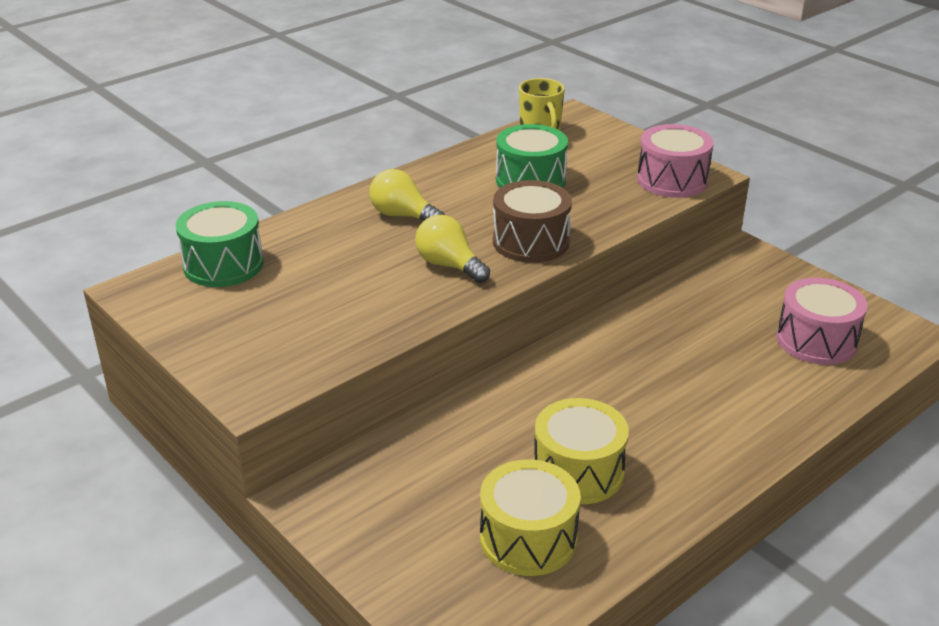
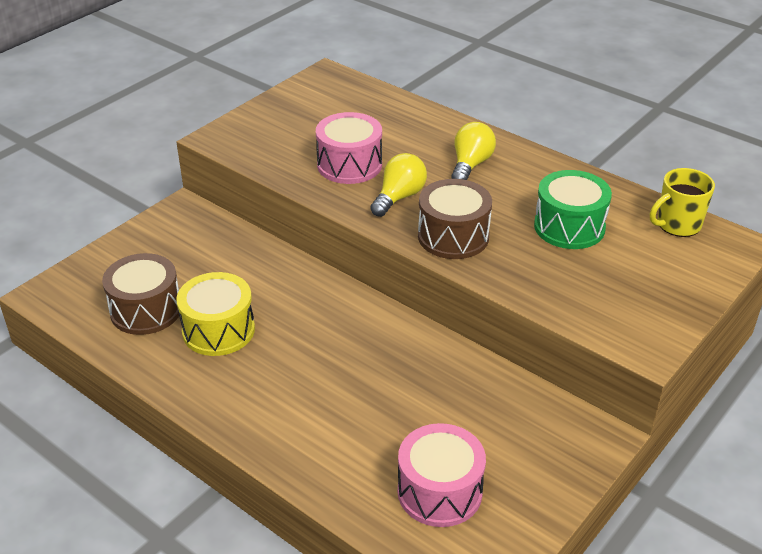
camera: 80 degrees right, 5 degrees up
(223, 265) = (368, 99): green drum -> none
(528, 538) = (146, 310): yellow drum -> brown drum
(672, 180) = (619, 322): pink drum -> pink drum (349, 165)

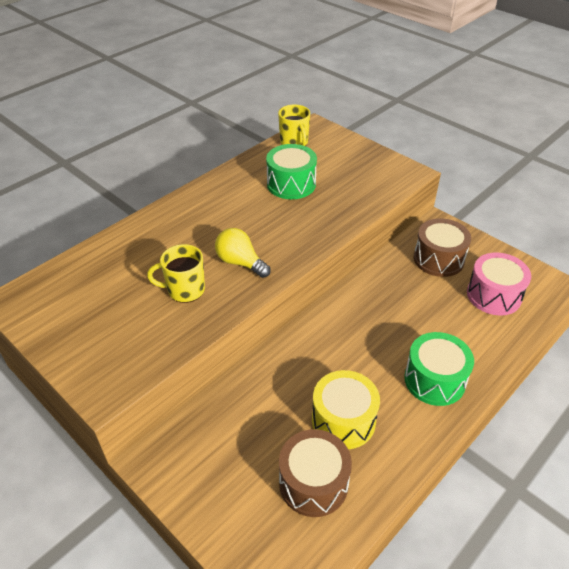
camera: 85 degrees left, 5 degrees up
(274, 410) = (434, 380): none -> green drum
(349, 165) = (185, 290): pink drum -> yellow mug
(453, 236) = (296, 238): brown drum -> brown drum (438, 259)
(470, 165) = (204, 220): yellow light bulb -> none

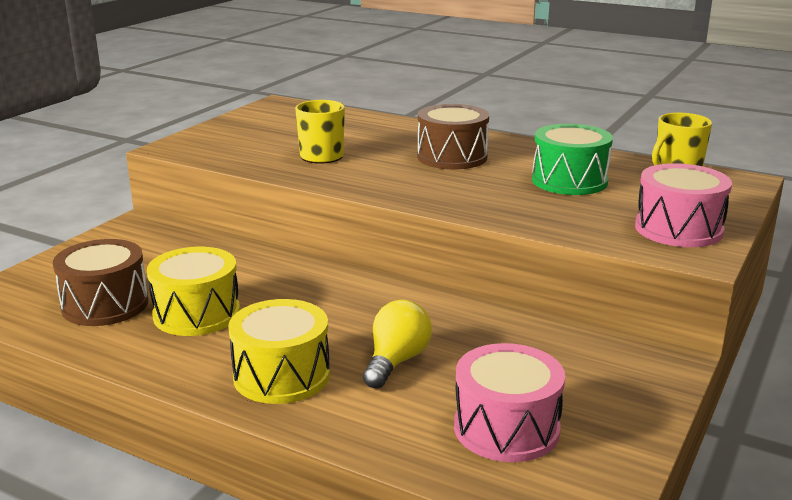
camera: 75 degrees right, 20 degrees down
(240, 262) = (382, 173): yellow light bulb -> yellow light bulb (396, 361)
(376, 168) = (678, 229): none -> pink drum
(434, 380) = (281, 376): green drum -> yellow drum
(438, 259) = (566, 366): brown drum -> brown drum (452, 157)

